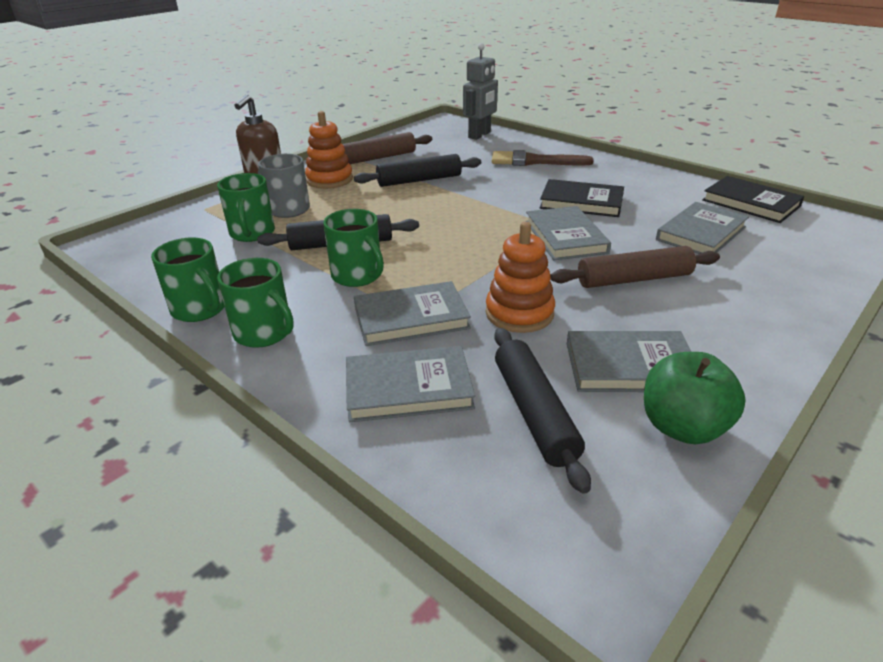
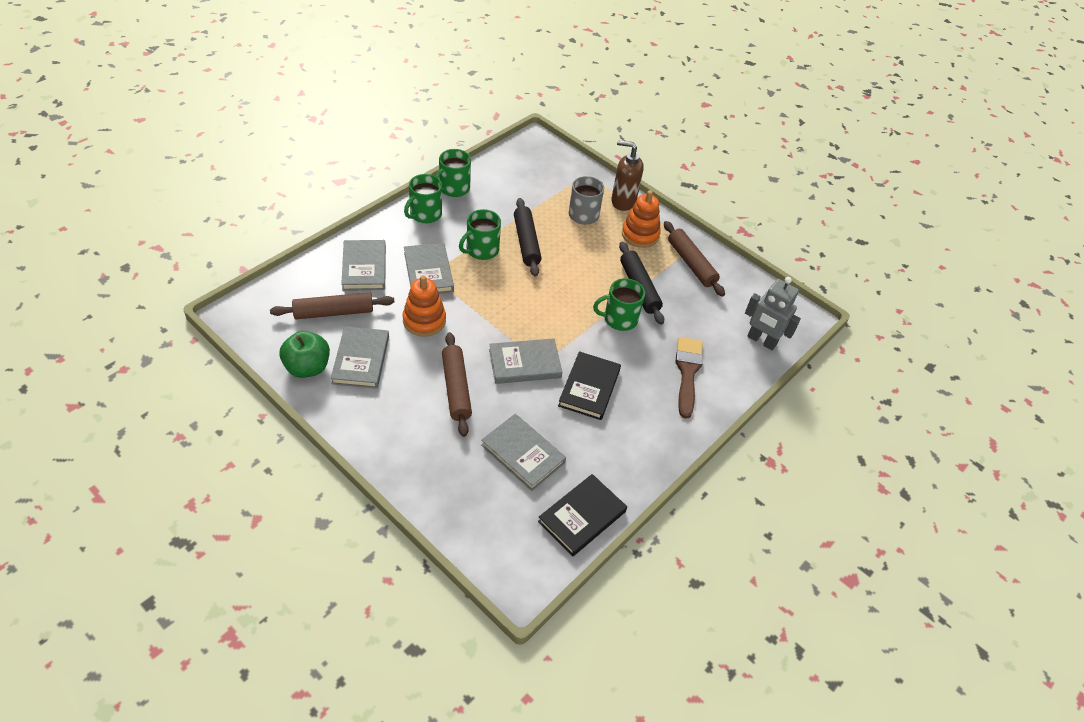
camera: 85 degrees right, 15 degrees up
(252, 233) = (546, 200): green mug -> green mug (619, 319)
(534, 412) = (334, 312): black rolling pin -> brown rolling pin

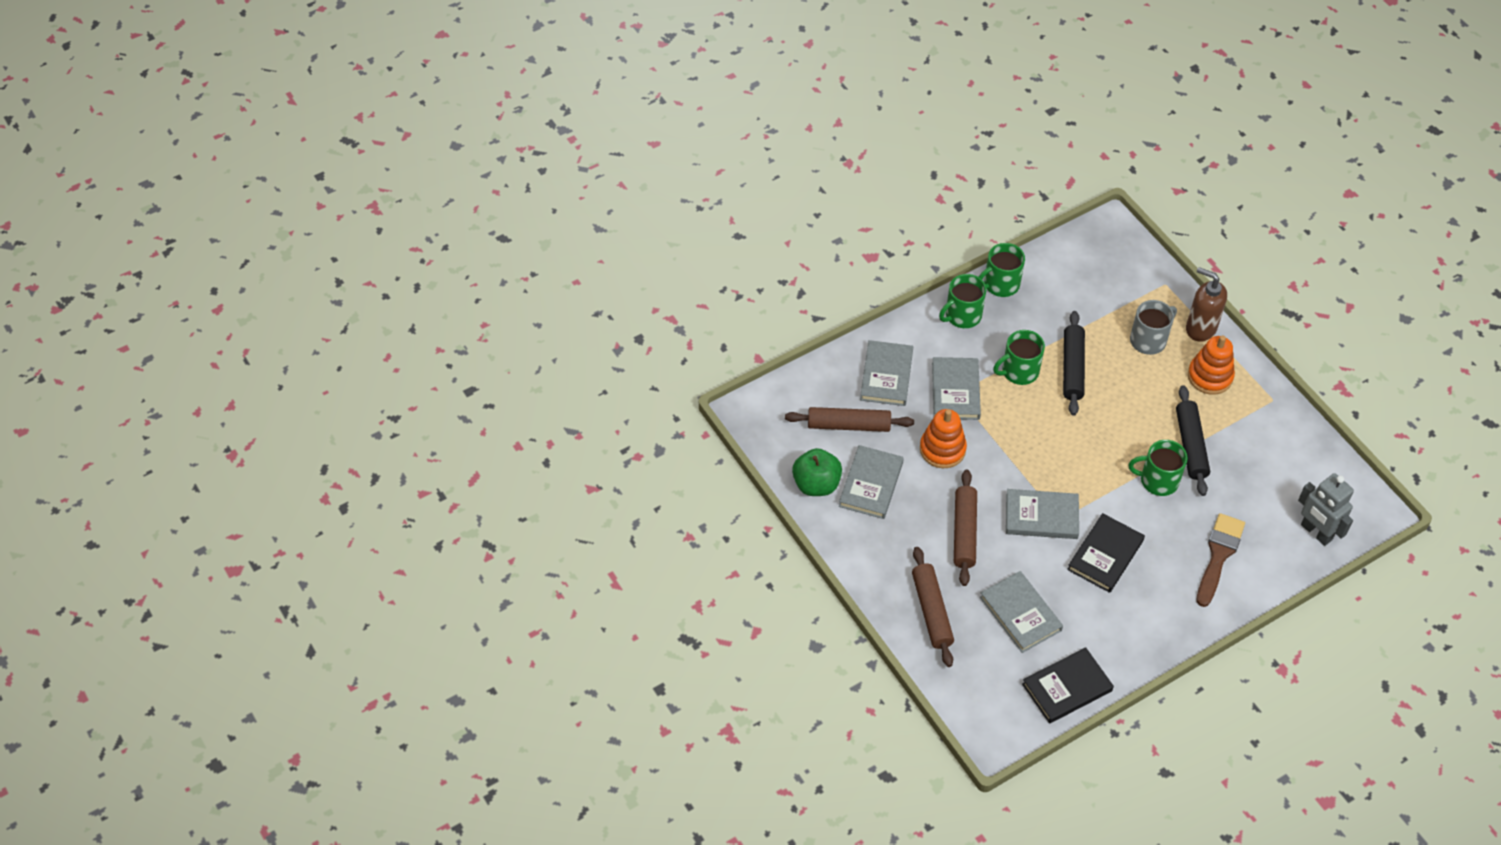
camera: 20 degrees right, 5 degrees up
(691, 263) = (1261, 423): brown rolling pin -> brown rolling pin (932, 611)

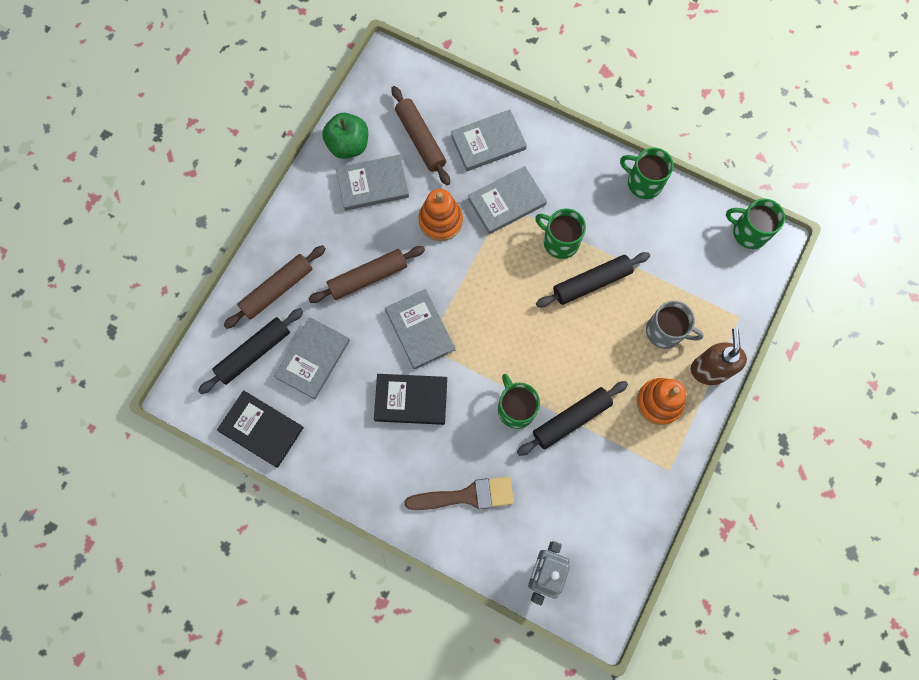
camera: 60 degrees right, 20 degrees up
(962, 315) = (589, 169): green mug -> green mug (749, 232)
(985, 660) = (253, 353): none -> black rolling pin

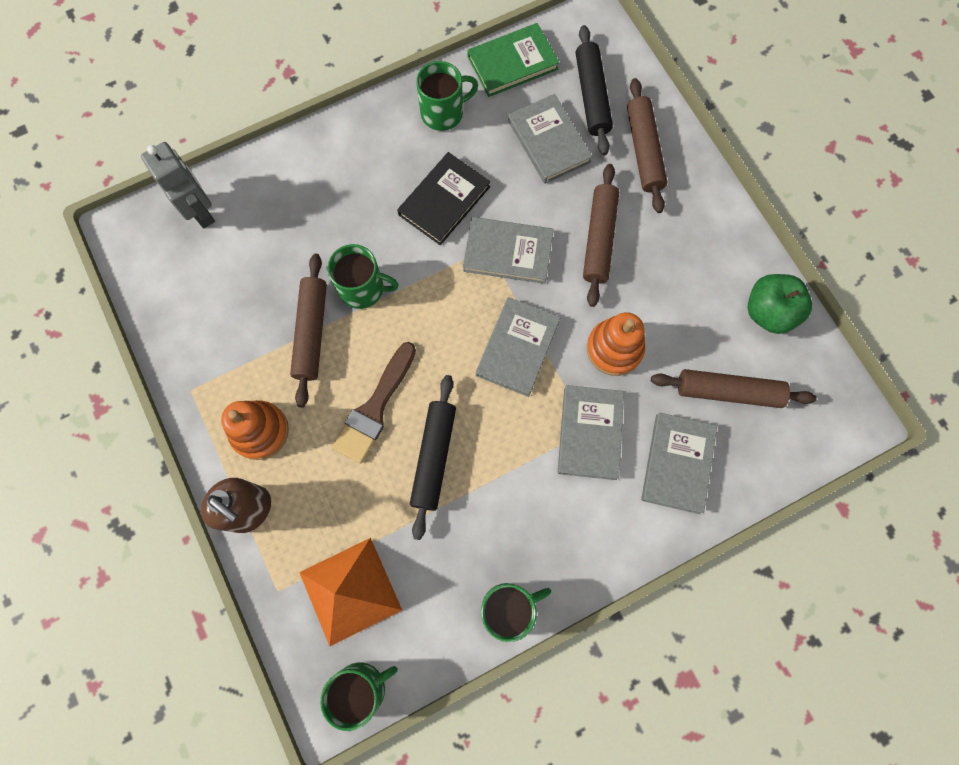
camera: 125 degrees right, 0 degrees up
(261, 429) = (512, 63): black book -> green book
(373, 184) = (703, 307): grey book -> grey book (517, 348)
(466, 496) = (318, 191): brown brush -> brown brush (374, 408)
(560, 241) = (504, 457): green mug -> green mug (443, 112)
(571, 419) = (311, 332): black rolling pin -> brown rolling pin
(665, 331) = (324, 495): grey mug -> none
(705, 275) = (350, 591): none -> orange pyramid

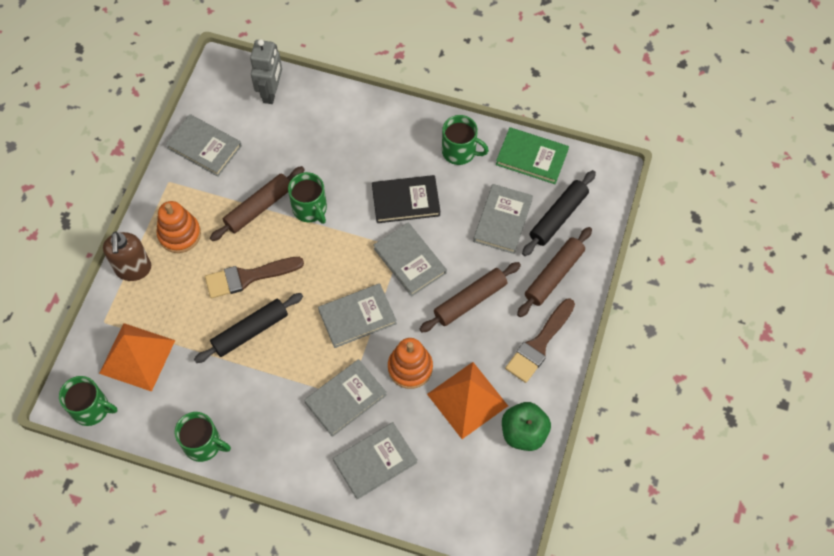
camera: 45 degrees right, 10 degrees down
(190, 323) = (204, 147): none -> grey book
(693, 329) = (467, 400): none -> orange pyramid
(697, 222) = (539, 344): none -> brown brush
(728, 391) = (448, 452): brown rolling pin -> none

